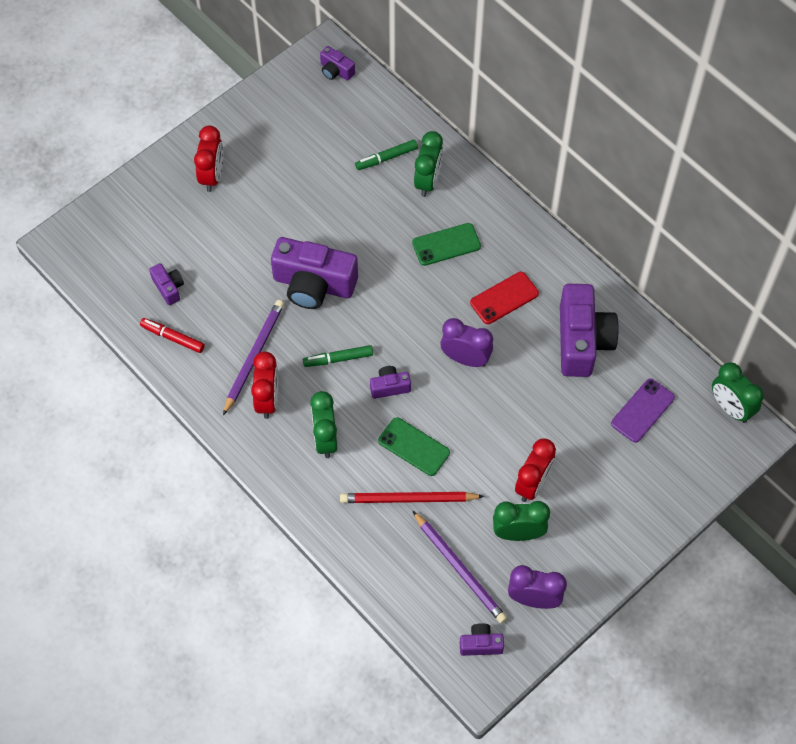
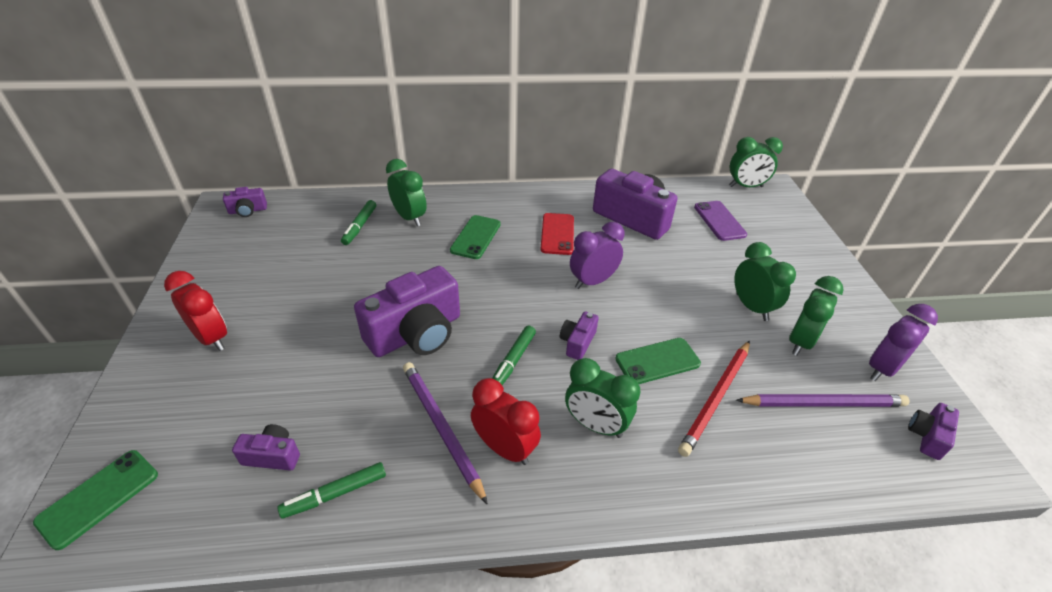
camera: 55 degrees left, 20 degrees down
(87, 234) = (99, 498): none -> green phone
(172, 338) = (335, 494): red marker -> green marker
(532, 484) = (751, 307): red clock -> green clock

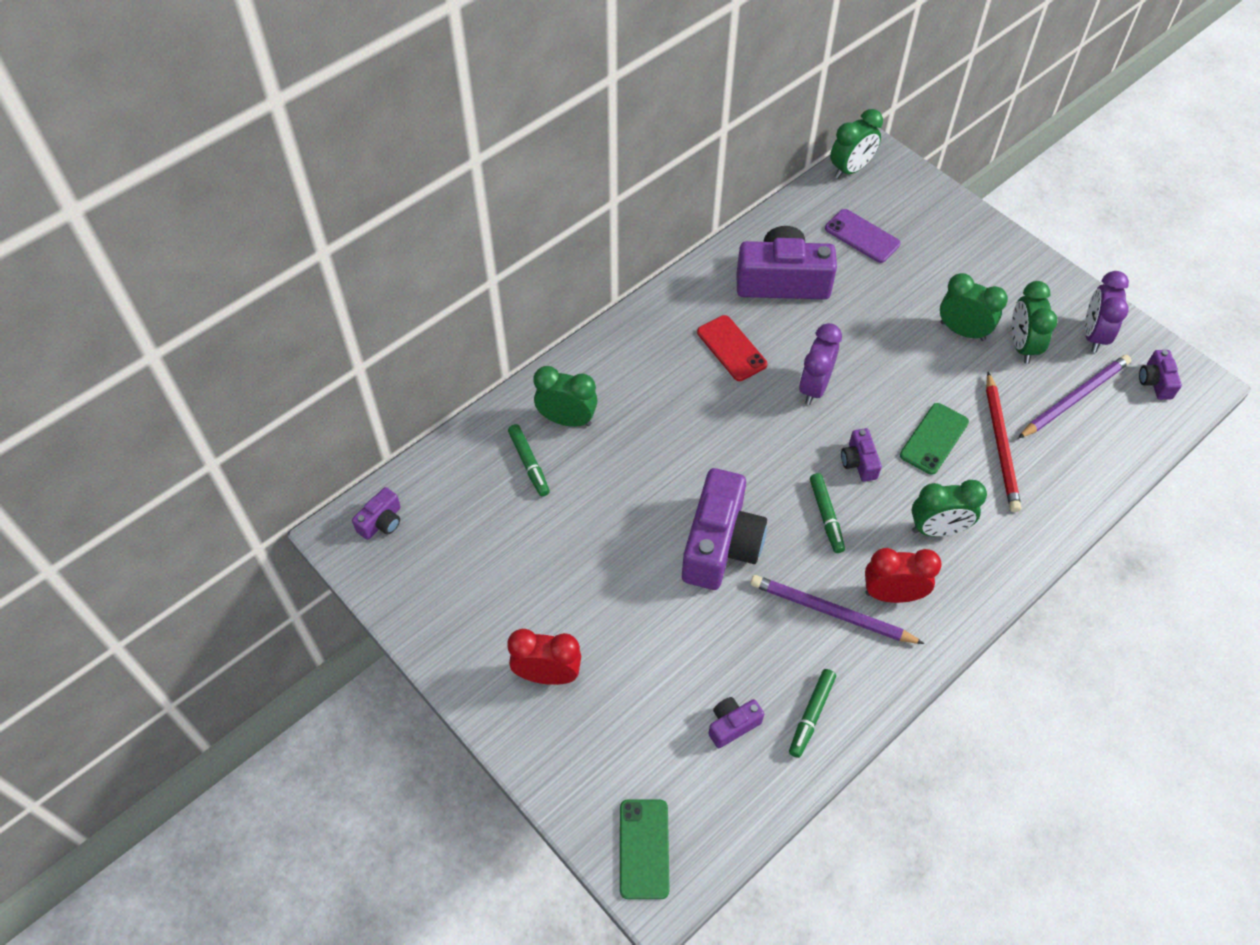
camera: 35 degrees left, 15 degrees up
(475, 237) = (659, 402): green phone -> none

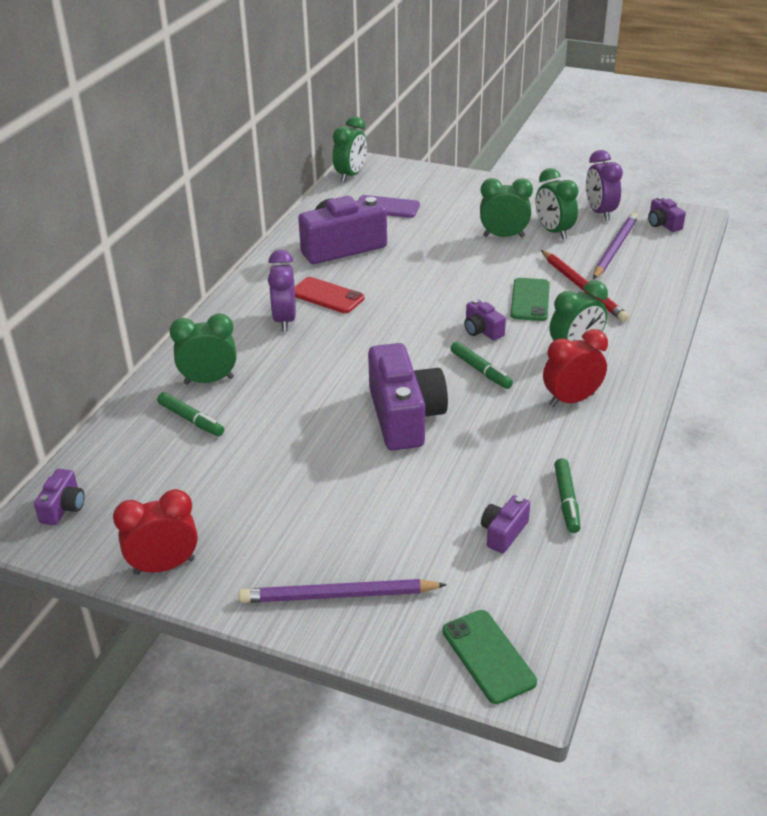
camera: 25 degrees left, 20 degrees down
(547, 675) = (305, 561): red clock -> red clock (164, 566)
(814, 387) = (412, 298): purple clock -> purple clock (285, 320)
(831, 612) = (531, 428): purple pencil -> purple pencil (338, 595)

